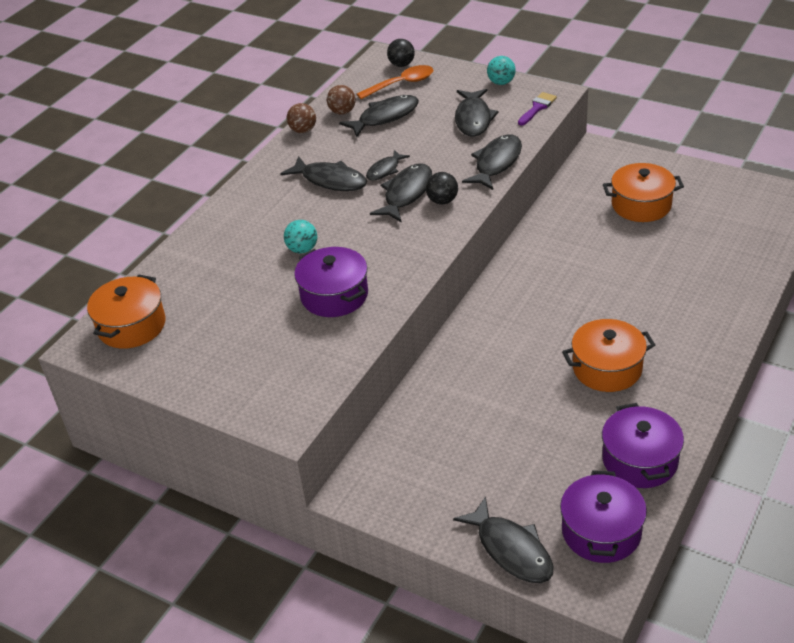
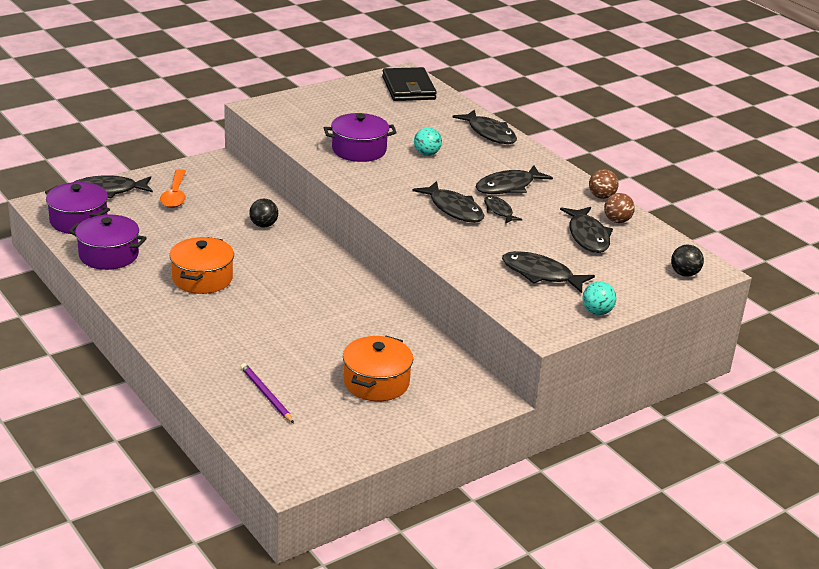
camera: 110 degrees right, 10 degrees down
(132, 326) = (408, 88): orange pot -> black wallet
(401, 84) = (644, 262): orange spoon -> orange spoon (175, 195)
(442, 201) = (426, 219): black ball -> black ball (263, 225)
(496, 163) = (454, 259): black fish -> black fish (489, 133)
(537, 108) = (528, 312): purple brush -> none
(723, 248) = (266, 395): none -> purple pencil

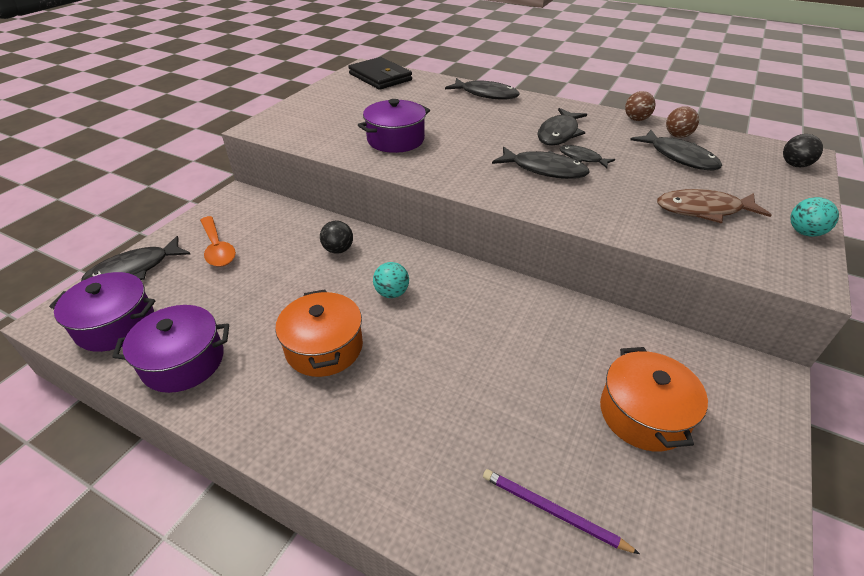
camera: 25 degrees left, 10 degrees up
(426, 154) = (458, 125): turquoise ball -> turquoise ball (392, 293)
(541, 274) = (703, 210): black fish -> brown fish

